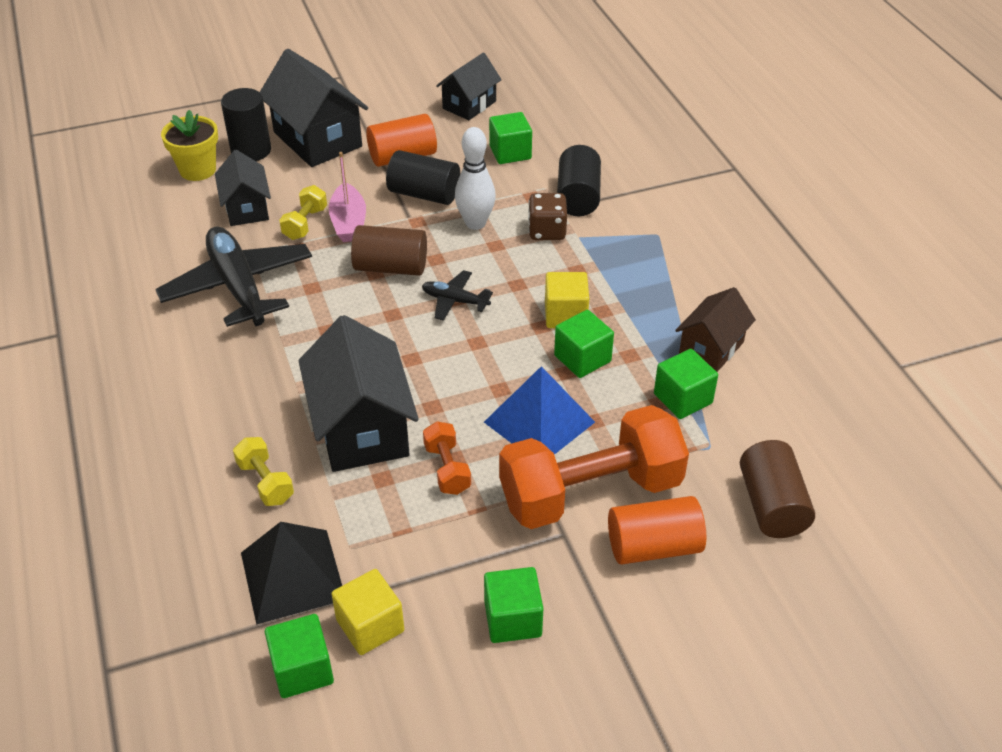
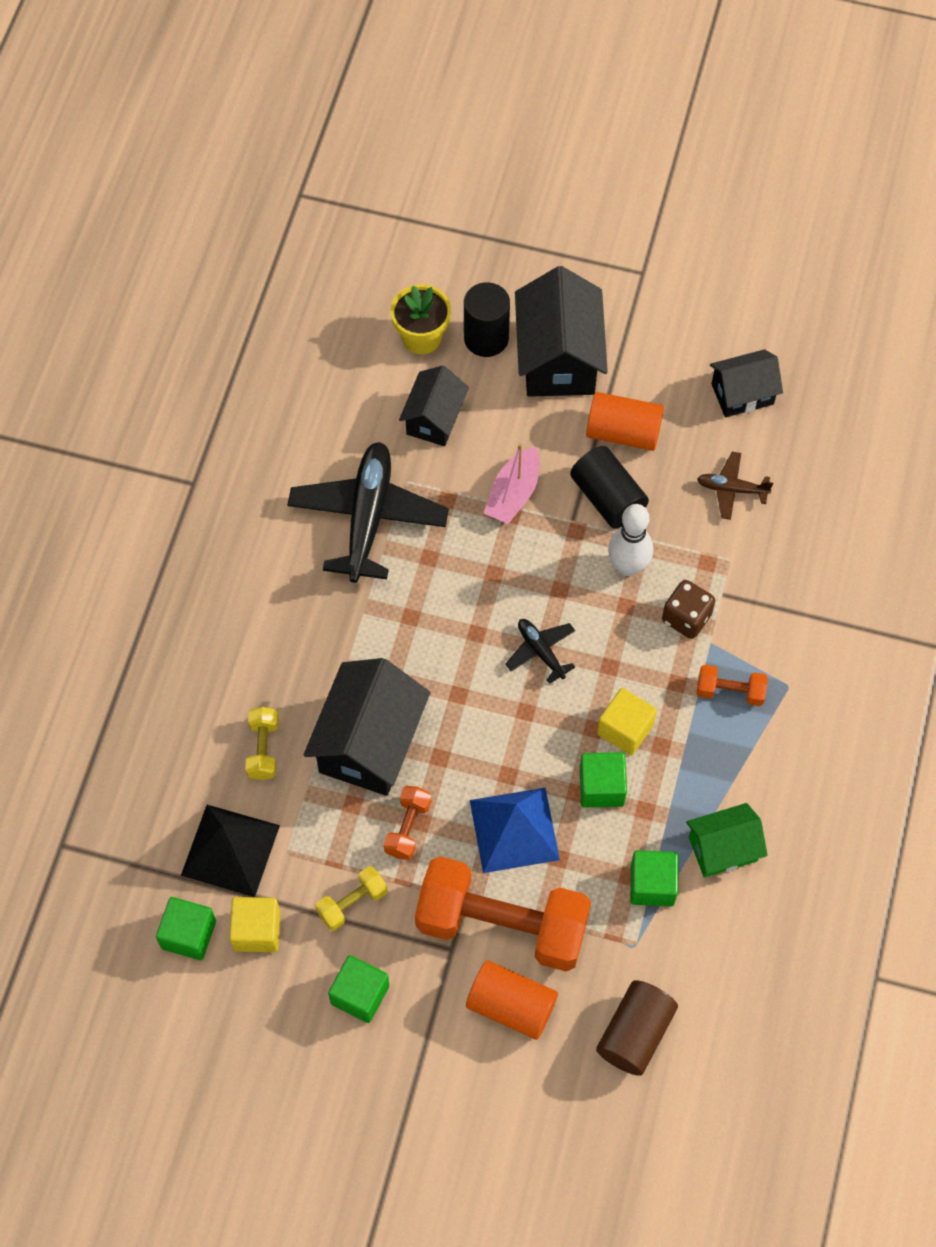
camera: 35 degrees right, 20 degrees up
(305, 223) = (474, 471): yellow dumbbell -> yellow dumbbell (352, 903)
(391, 267) = (513, 575): brown cylinder -> none
(510, 152) = (732, 489): green cube -> brown plane
(578, 197) = (751, 591): black cylinder -> none
(620, 256) = (730, 691): none -> orange dumbbell
(711, 348) = (723, 849): brown house -> green house

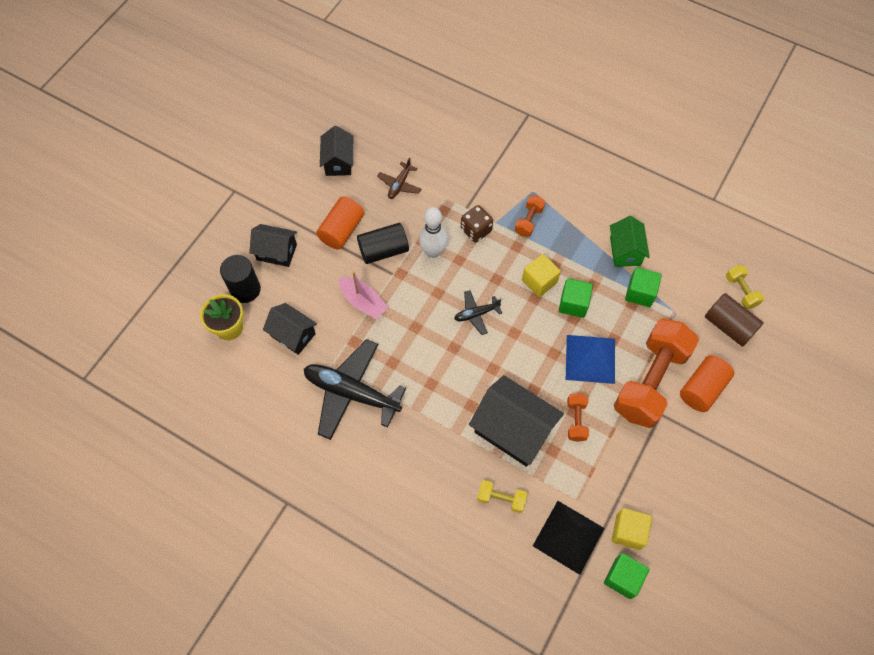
camera: 75 degrees left, 0 degrees up
(352, 903) = (620, 466): yellow dumbbell -> yellow dumbbell (741, 291)
(360, 994) = (681, 476): green cube -> none
(408, 828) = (576, 420): orange dumbbell -> orange dumbbell turned 60 degrees clockwise
(558, 358) = (276, 252): black house -> black house, size x0.60

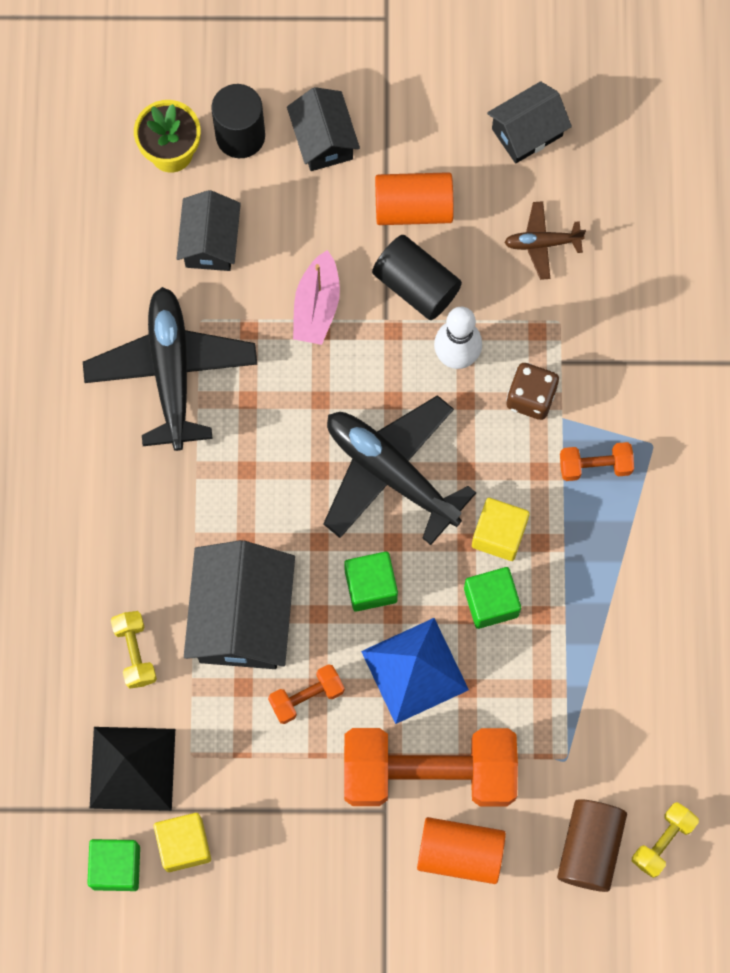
camera: 60 degrees right, 10 degrees up
(476, 314) = (391, 473): black plane -> black plane, size x2.09
(625, 251) = (629, 635): green house -> none
(640, 293) = (568, 691): green cube -> green cube (371, 586)

